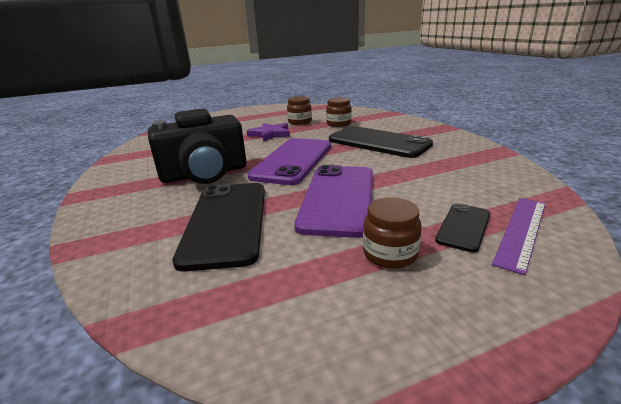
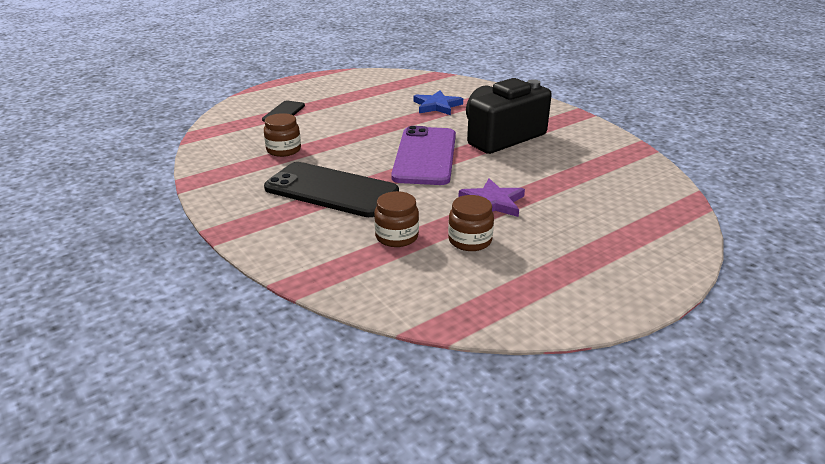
camera: 165 degrees right, 5 degrees up
(226, 222) = (437, 106): black phone -> blue star
(338, 198) = (366, 123): purple phone -> none
(390, 254) = (331, 99): brown jar -> brown jar (283, 150)
(521, 231) = (251, 113): purple ruler -> none

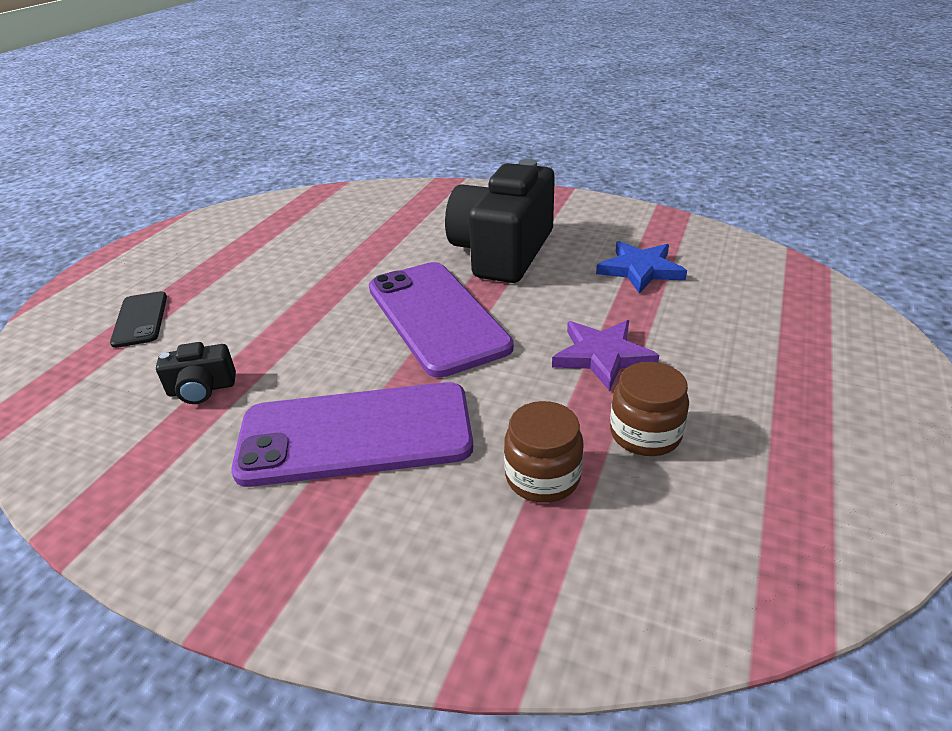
camera: 30 degrees left, 5 degrees up
(283, 150) = (202, 389): brown jar -> black camera
(331, 190) = (356, 434): black phone -> purple phone
(437, 106) = (371, 233): blue star -> blue star (640, 270)

